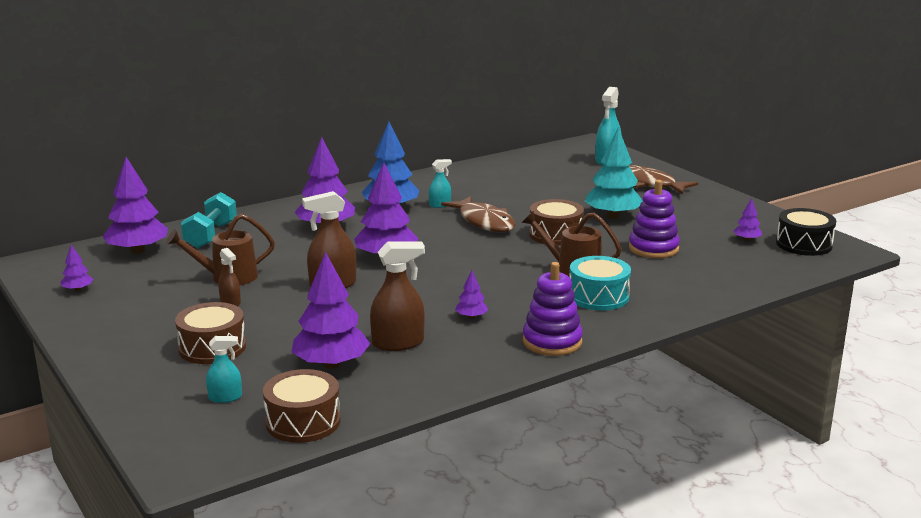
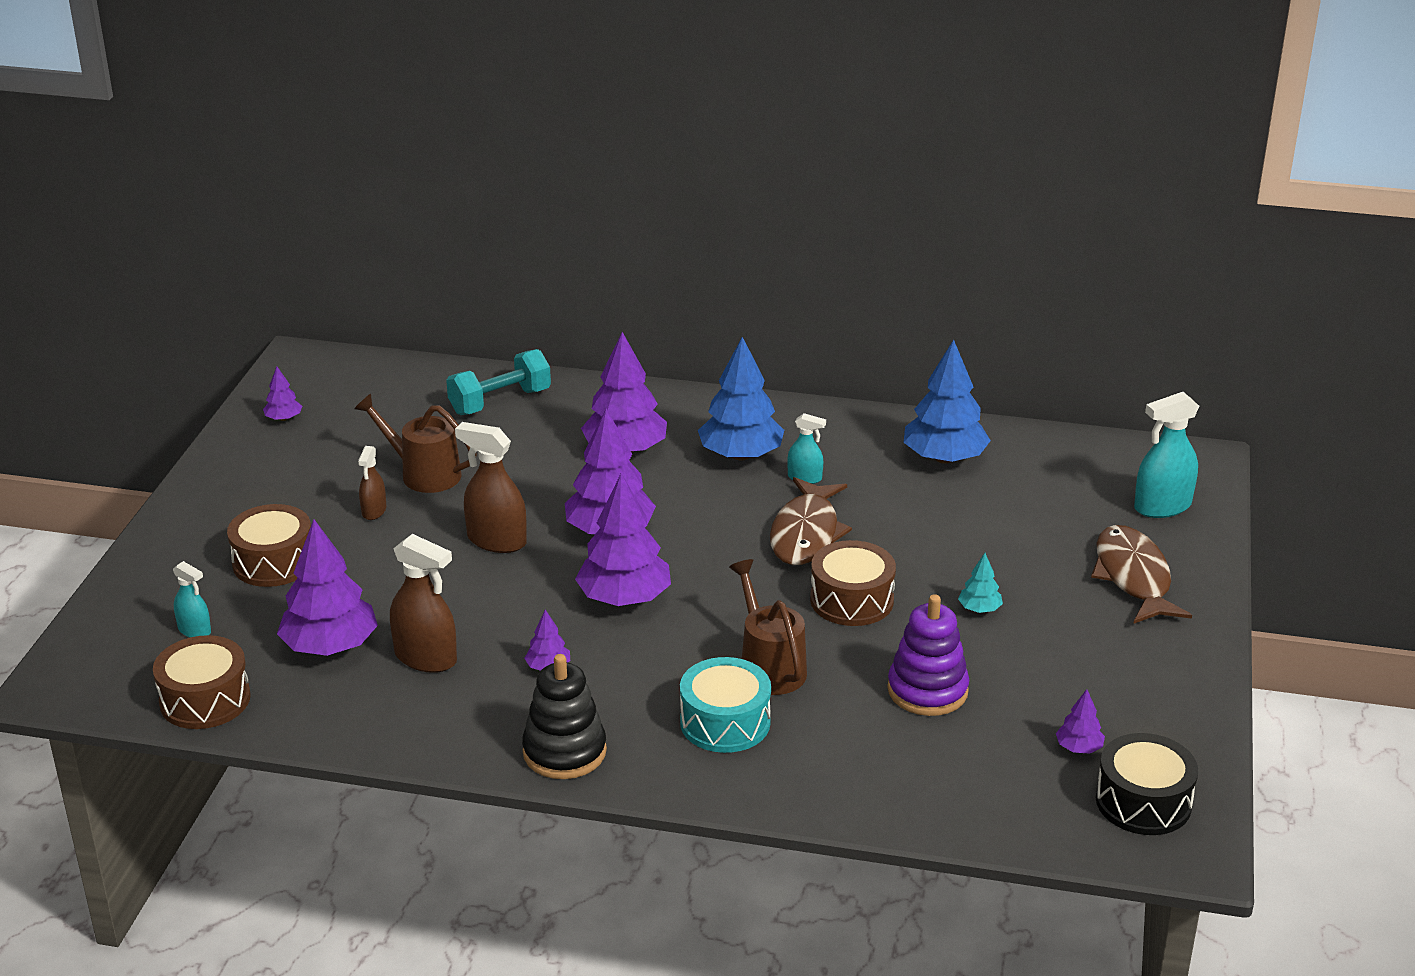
camera: 45 degrees right, 10 degrees up
(137, 251) = (405, 390): purple tree -> purple tree (624, 598)
(487, 177) = (944, 458): none -> blue tree
(552, 342) = (564, 752): purple stacking toy -> black stacking toy
(613, 216) = (979, 609): turquoise tree -> turquoise tree, size x0.46

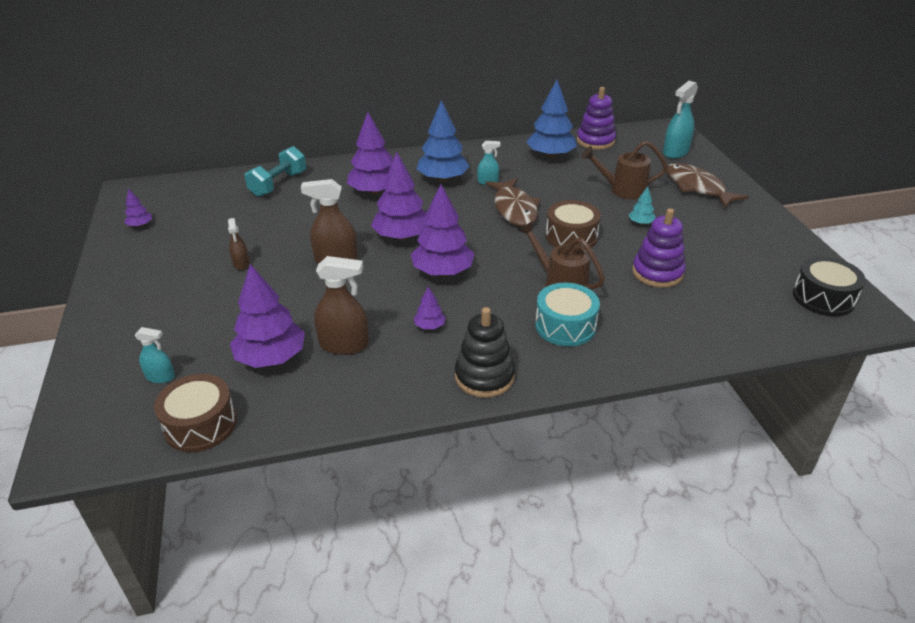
camera: 25 degrees left, 5 degrees up
(274, 562) = (191, 314): brown drum -> none
(422, 473) = (258, 234): brown watering can -> brown watering can (622, 190)
(1044, 451) = (595, 141): none -> purple stacking toy
(1078, 748) = (762, 279): purple tree -> none

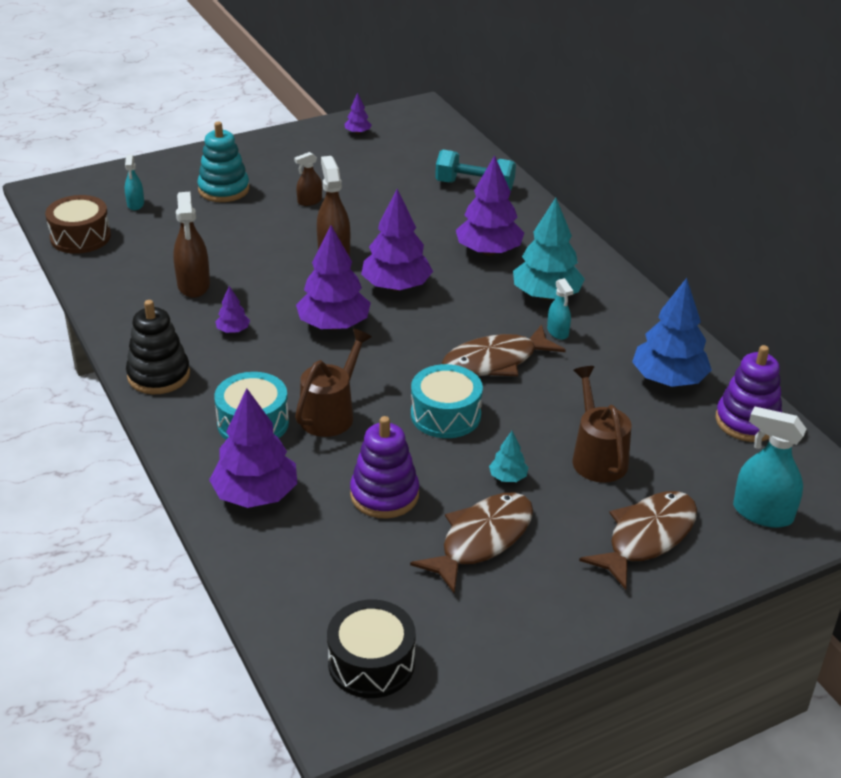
camera: 75 degrees right, 0 degrees up
(179, 312) = (224, 189): none -> turquoise stacking toy
(271, 357) = (168, 250): purple tree -> purple tree (256, 495)
(443, 179) = (546, 295): blue tree -> turquoise tree
(571, 237) = (445, 415): brown drum -> turquoise drum
(702, 241) = (482, 540): none -> brown fish

